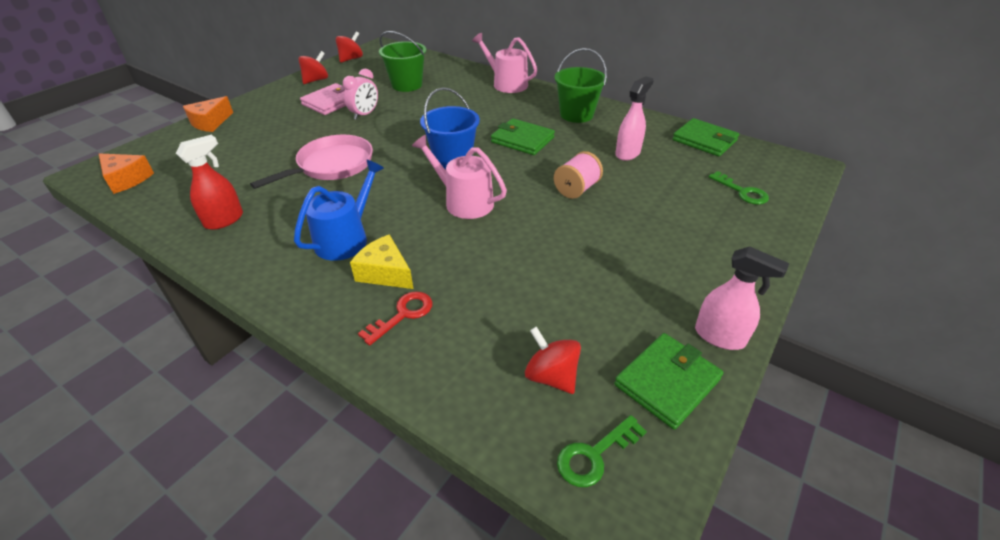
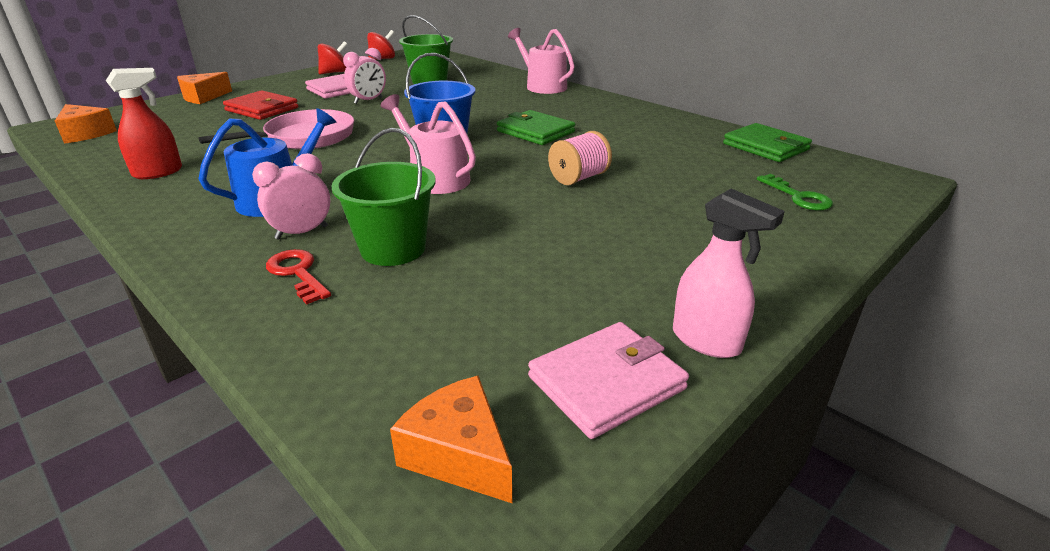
camera: 10 degrees right, 10 degrees down
(274, 133) = (262, 109): none -> red wallet
(385, 273) = (302, 232): yellow cheese -> pink clock
(403, 314) = (297, 273): red key -> red key turned 90 degrees counterclockwise
(551, 376) = (447, 356): red spinning top -> none
(576, 114) = (612, 115): green bucket -> green bucket (393, 249)
(594, 455) = (459, 454): green key -> orange cheese
(628, 153) = (660, 151): pink spray bottle -> none
(667, 382) = (606, 383): green wallet -> pink wallet

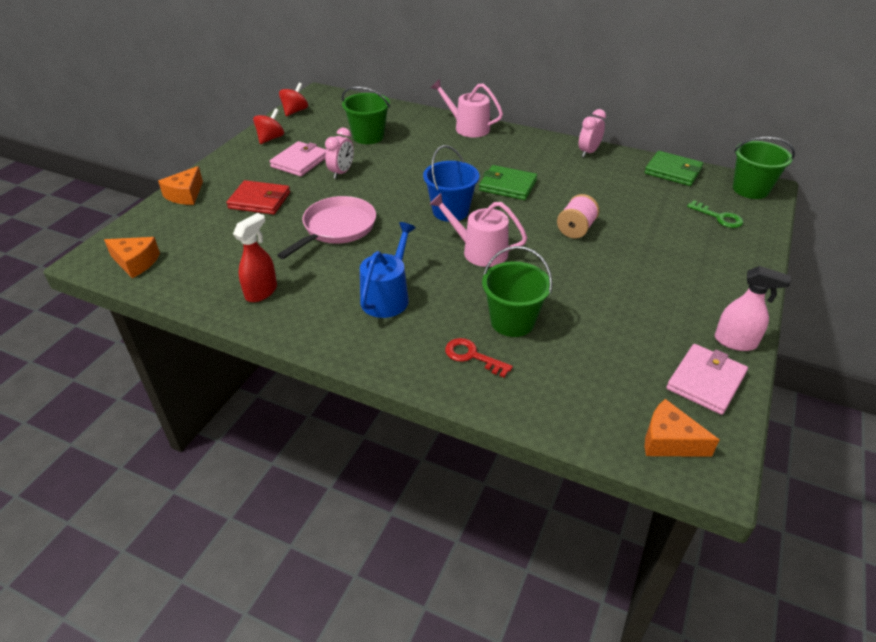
camera: 20 degrees left, 10 degrees up
(302, 232) = (438, 323): pink clock -> pink clock (588, 152)
(871, 177) = (750, 189): none -> green bucket

